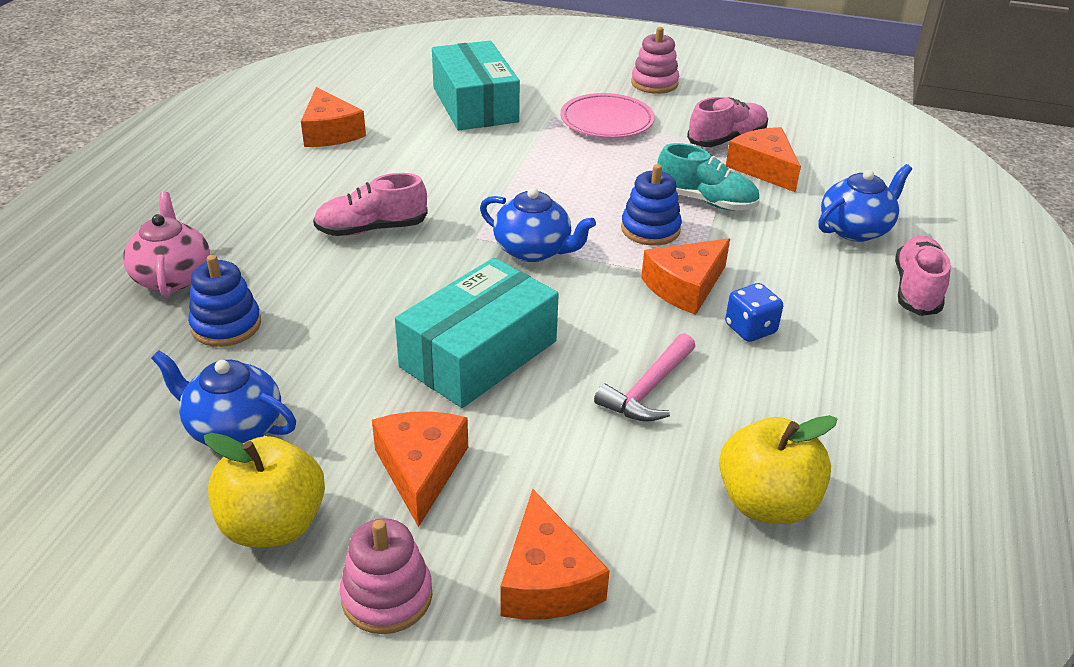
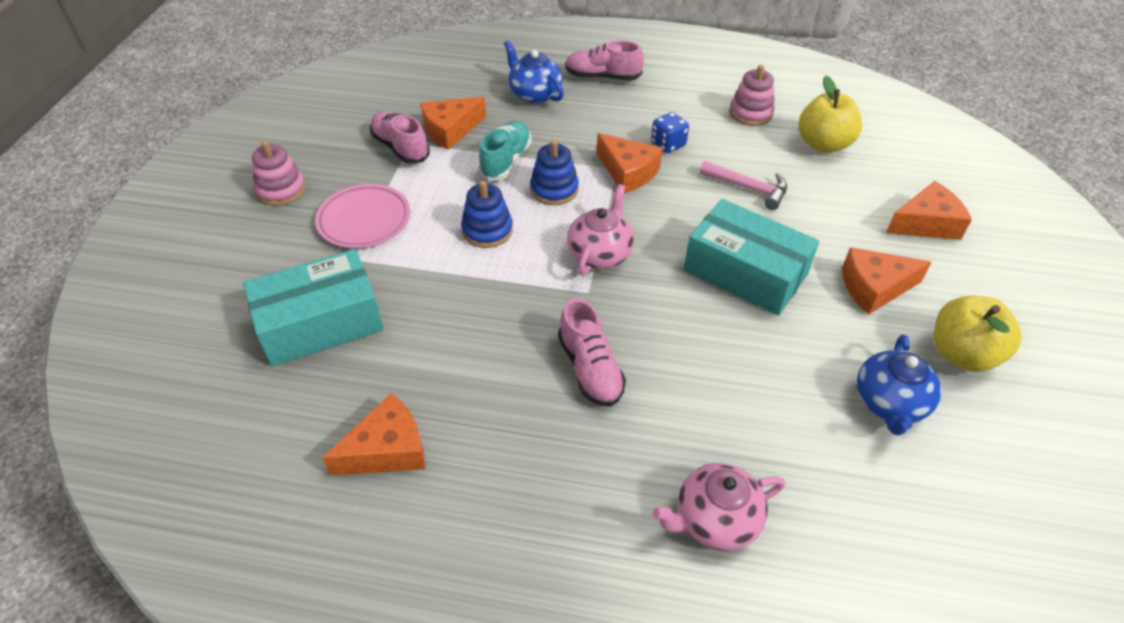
camera: 95 degrees left, 10 degrees up
(226, 325) = (772, 447): blue stacking toy -> blue stacking toy (487, 230)
(387, 596) = (978, 288): pink stacking toy -> pink stacking toy (751, 113)
(534, 250) = (600, 253): blue teapot -> pink teapot

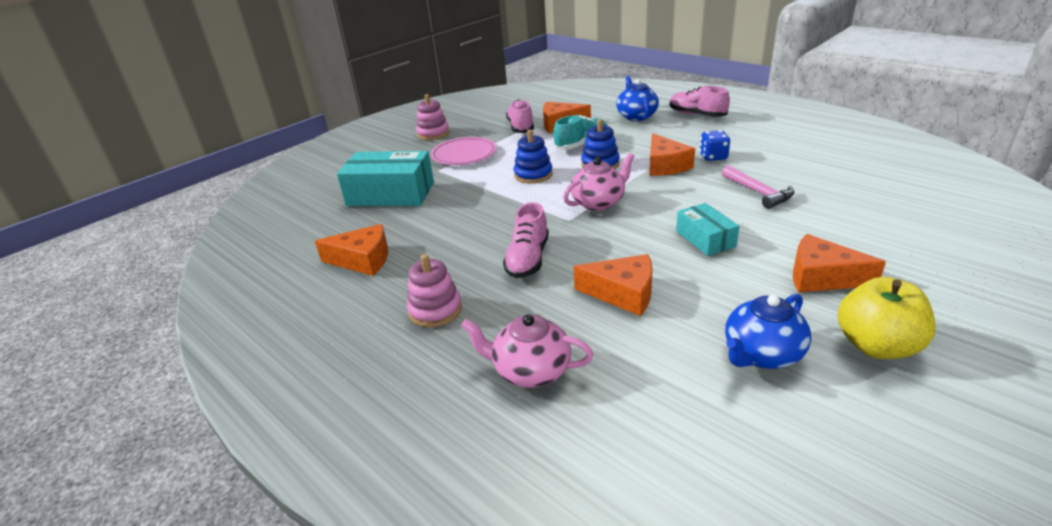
camera: 35 degrees right, 15 degrees down
(745, 272) = (705, 239): turquoise box -> turquoise box, size x0.56
(751, 113) = (805, 151): pink stacking toy -> pink stacking toy (435, 310)
(823, 144) = (859, 180): yellow apple -> none
(926, 223) = (923, 249): orange cheese -> orange cheese (623, 293)

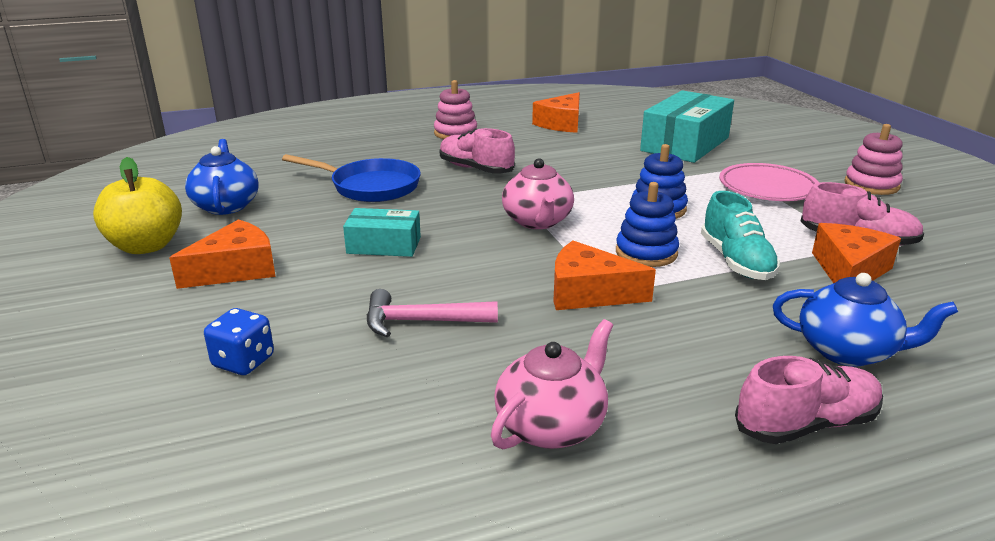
camera: 115 degrees right, 5 degrees down
(530, 371) = (348, 144): pink teapot -> pink teapot (551, 425)
(623, 293) = (370, 187): orange cheese -> blue pan
(713, 157) = (574, 343): blue dice -> blue dice (243, 362)

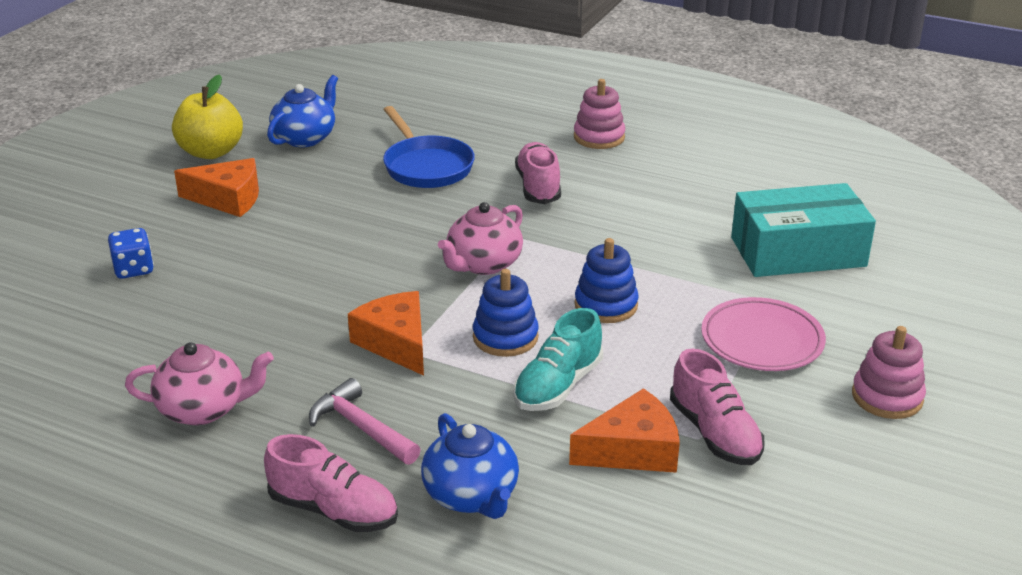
camera: 45 degrees right, 5 degrees up
(384, 245) = (341, 227): turquoise box -> none
(421, 321) = (259, 300): pink hammer -> pink hammer (361, 427)
(561, 124) = (724, 169): orange cheese -> none

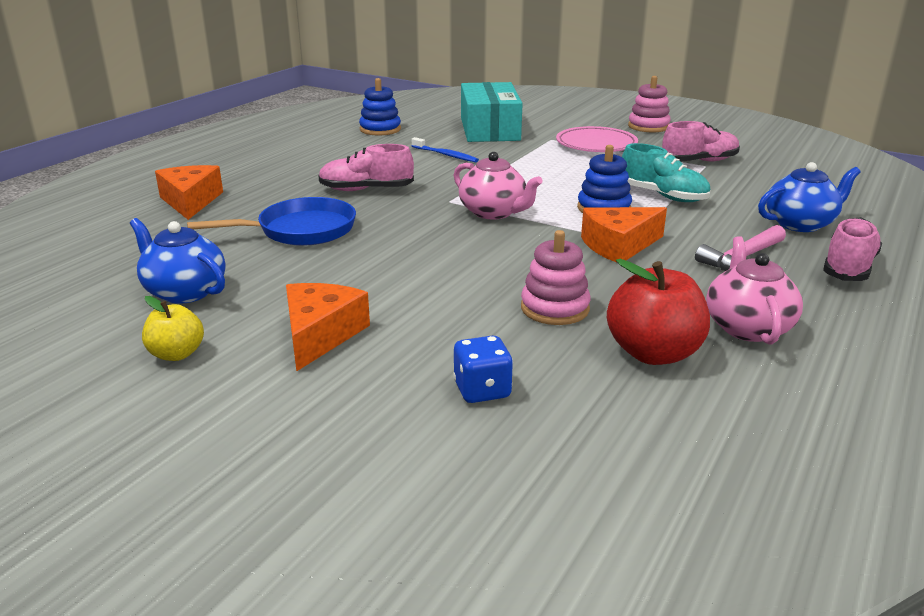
camera: 85 degrees left, 5 degrees down
(168, 350) = (653, 353): none -> red apple
(211, 152) = (177, 354): yellow apple -> yellow apple, size x0.59
(599, 137) = (286, 166): pink stacking toy -> pink stacking toy (554, 308)
(606, 305) = (556, 178): blue stacking toy -> blue stacking toy (380, 129)
(632, 450) = (726, 180): orange cheese -> orange cheese (190, 201)
(671, 225) = (445, 155): none -> blue toothbrush

